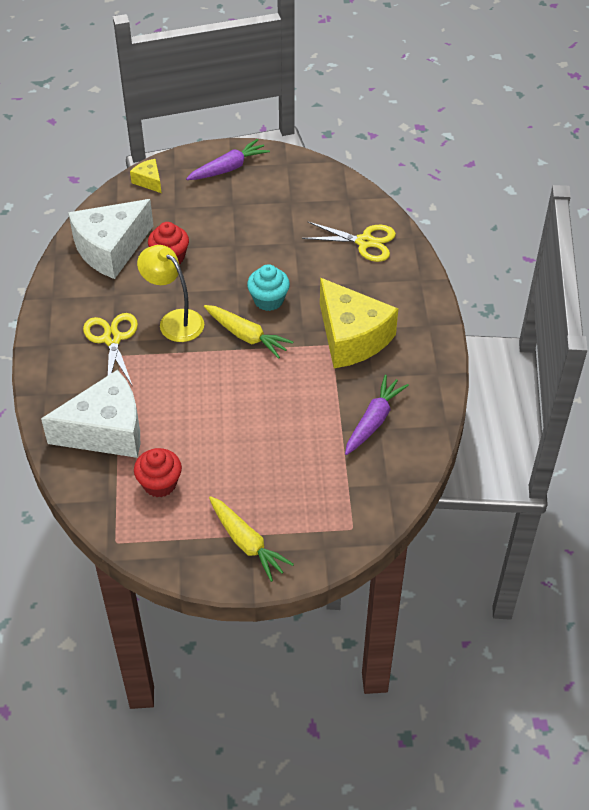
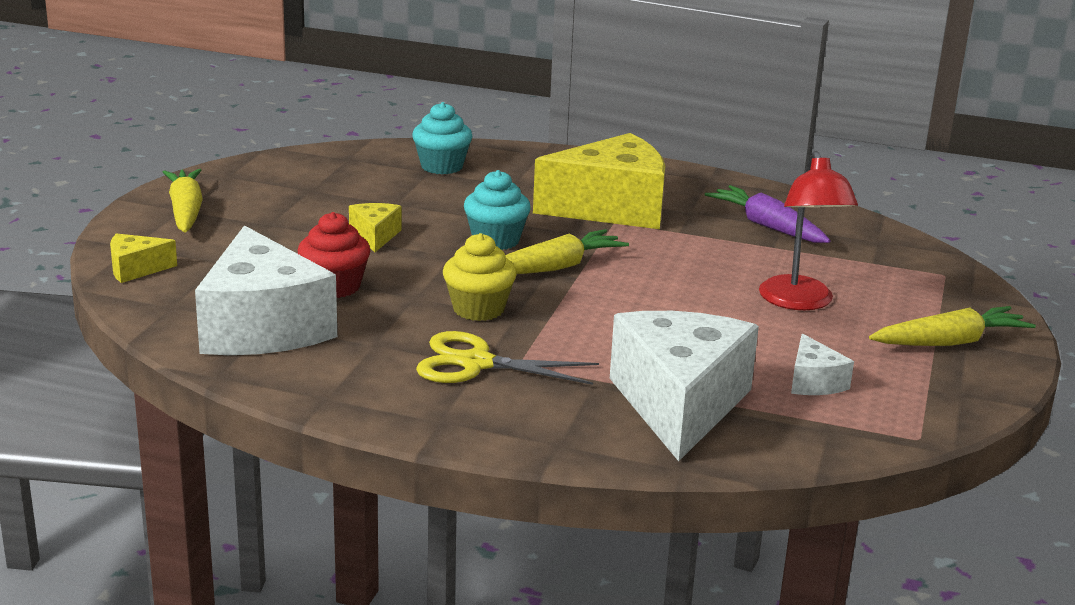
camera: 70 degrees left, 25 degrees down
(160, 484) = (813, 382): red cupcake -> white cheese
(174, 321) = (478, 309): yellow lamp -> yellow cupcake
(228, 168) = (185, 211): purple carrot -> yellow carrot
(243, 250) = (375, 236): none -> yellow cheese
(263, 459) = (799, 302): none -> red lamp
(365, 242) = (442, 166): yellow scissors -> turquoise cupcake

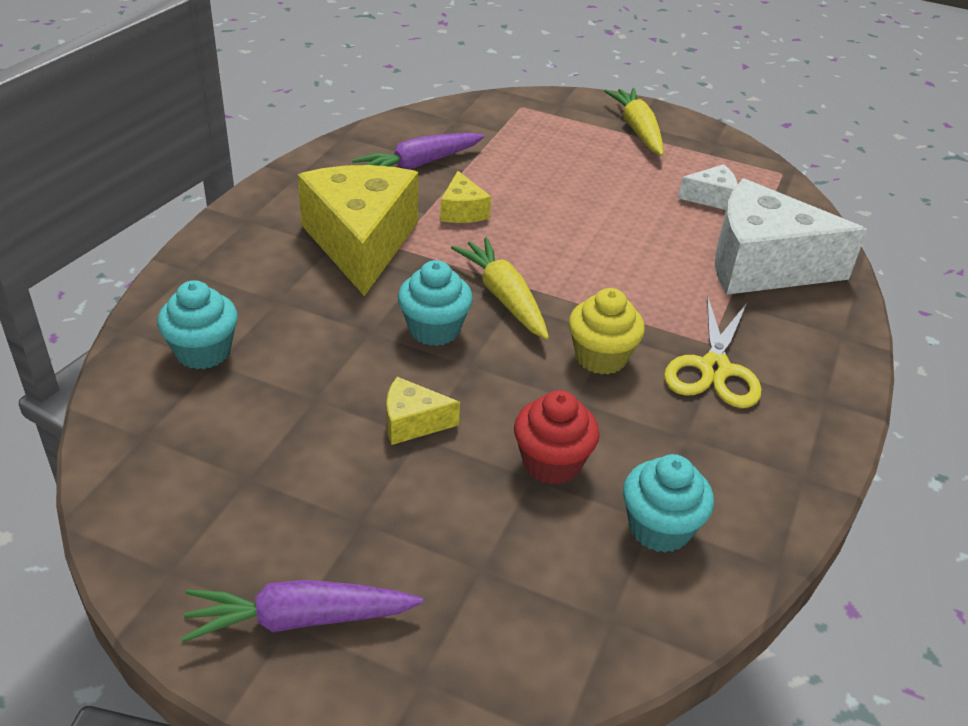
camera: 85 degrees left, 15 degrees up
(135, 269) = (500, 669): yellow cheese -> yellow cheese (462, 211)
(185, 211) = (299, 619): yellow carrot -> purple carrot
(262, 327) = (659, 528): white cheese -> turquoise cupcake
(799, 302) = (574, 178): red lamp -> none

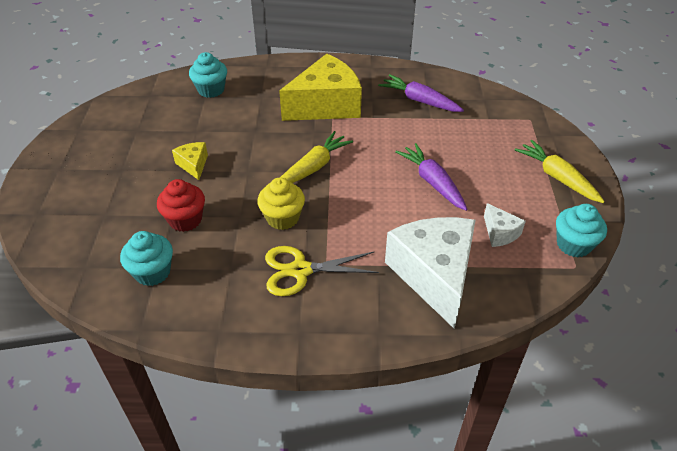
camera: 70 degrees right, 5 degrees up
(299, 619) = (62, 170): purple carrot -> purple carrot (432, 182)
(434, 329) = (269, 151): turquoise cupcake -> turquoise cupcake (573, 244)
(462, 211) = (385, 129): yellow cheese -> none
(637, 130) = (557, 177): yellow carrot -> yellow carrot turned 90 degrees counterclockwise

